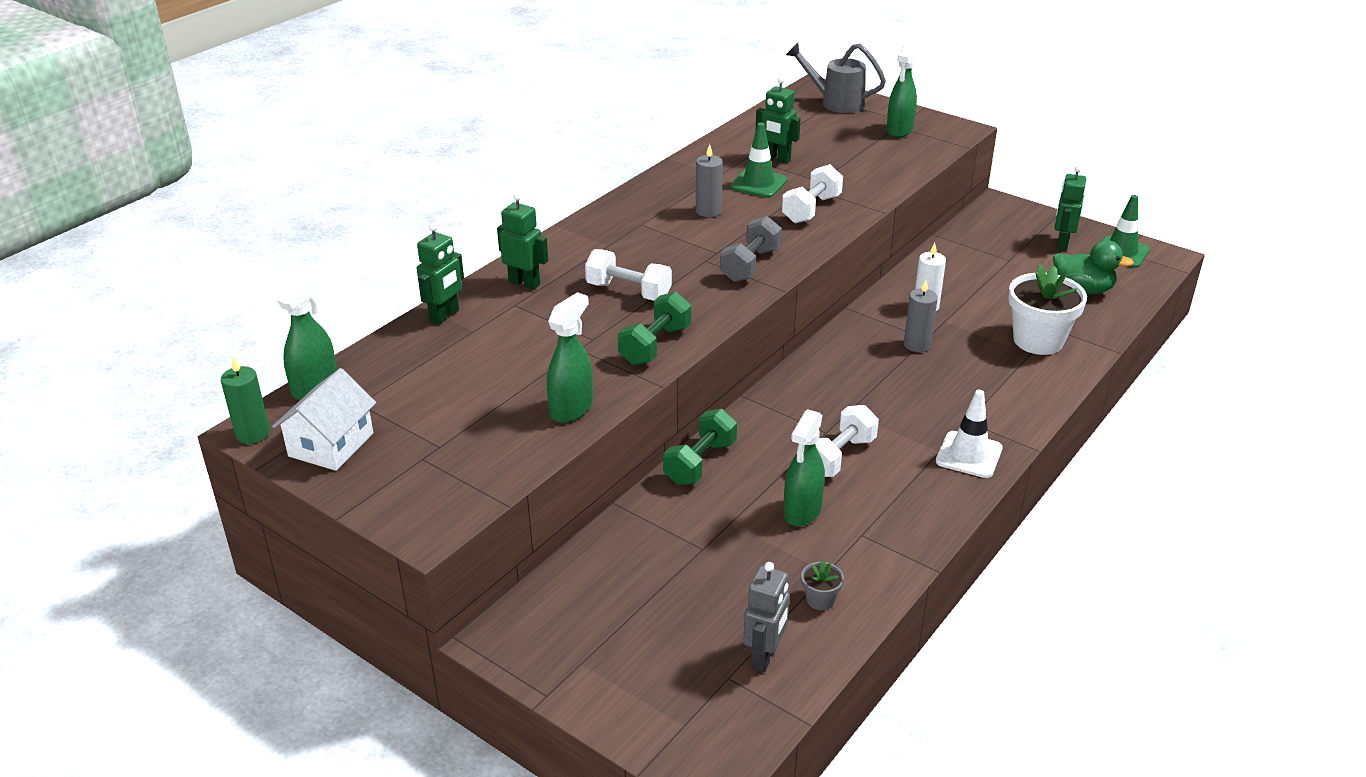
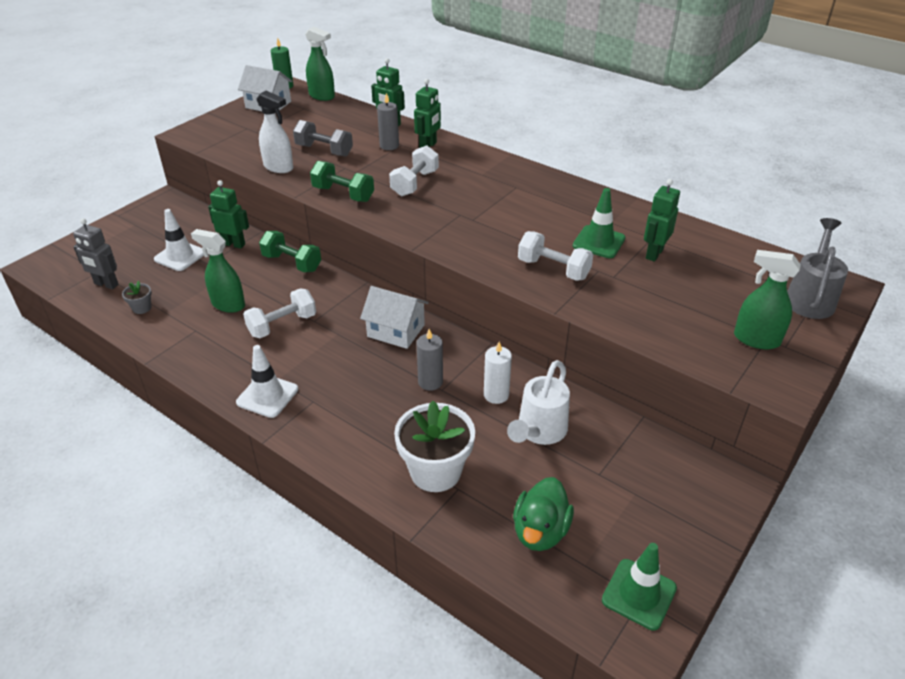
camera: 90 degrees right, 5 degrees up
(571, 409) = (278, 167): green spray bottle -> white spray bottle
(683, 583) = (180, 256): none -> white traffic cone
(708, 211) = (541, 216): grey candle -> grey candle (389, 146)
(750, 265) = (452, 234): grey dumbbell -> grey dumbbell (324, 150)
(836, 369) = (396, 330): none -> white house
(839, 457) = (282, 325): white dumbbell -> white dumbbell turned 75 degrees counterclockwise
(968, 285) = (539, 431): none -> white watering can
(1062, 243) = (648, 532): green robot -> green robot (234, 244)

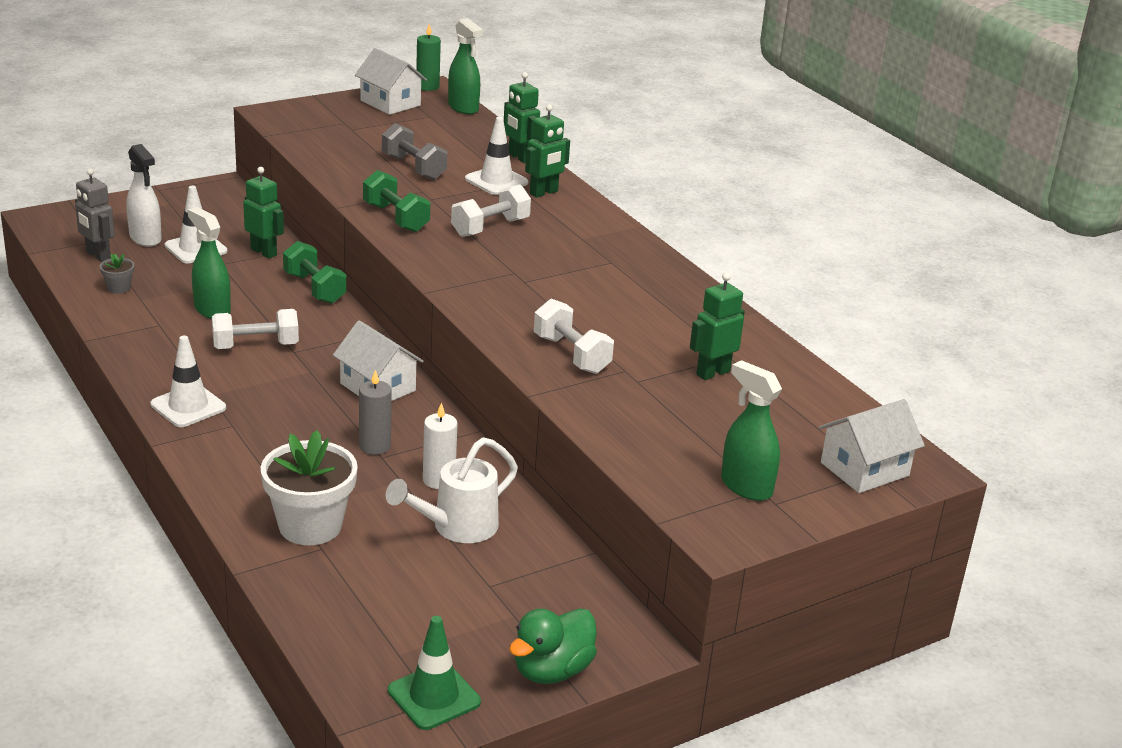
camera: 20 degrees right, 10 degrees down
(278, 167) = (346, 172): white spray bottle -> white spray bottle (145, 238)
(389, 146) = (496, 181): grey candle -> white traffic cone
(540, 531) = (377, 611): green duck -> green duck (552, 670)
(599, 242) = (655, 343): green traffic cone -> none
(810, 298) = (864, 469): grey watering can -> white house

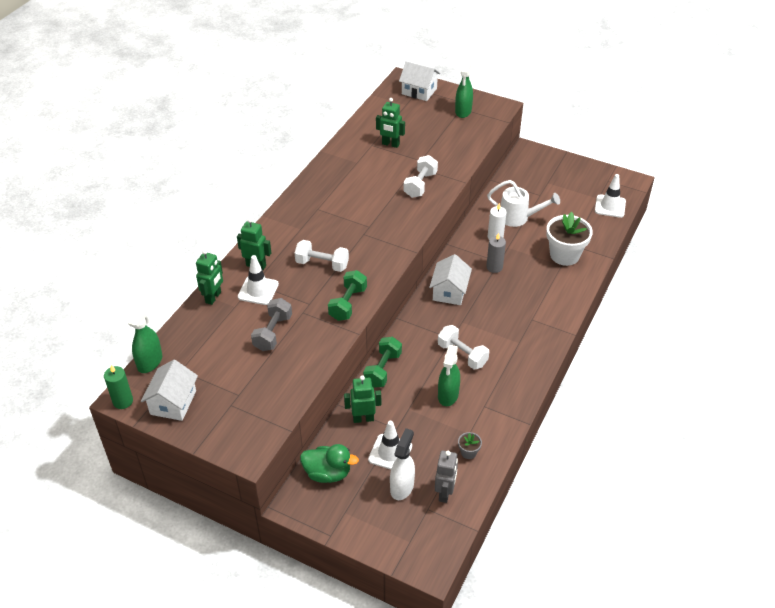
camera: 120 degrees left, 15 degrees up
(188, 406) = (536, 343): white traffic cone -> white traffic cone (610, 206)
(264, 252) = (363, 418): green robot -> green robot turned 75 degrees clockwise
(434, 696) = (605, 181): green traffic cone -> none
(552, 670) = (562, 163): green duck -> green duck (327, 473)

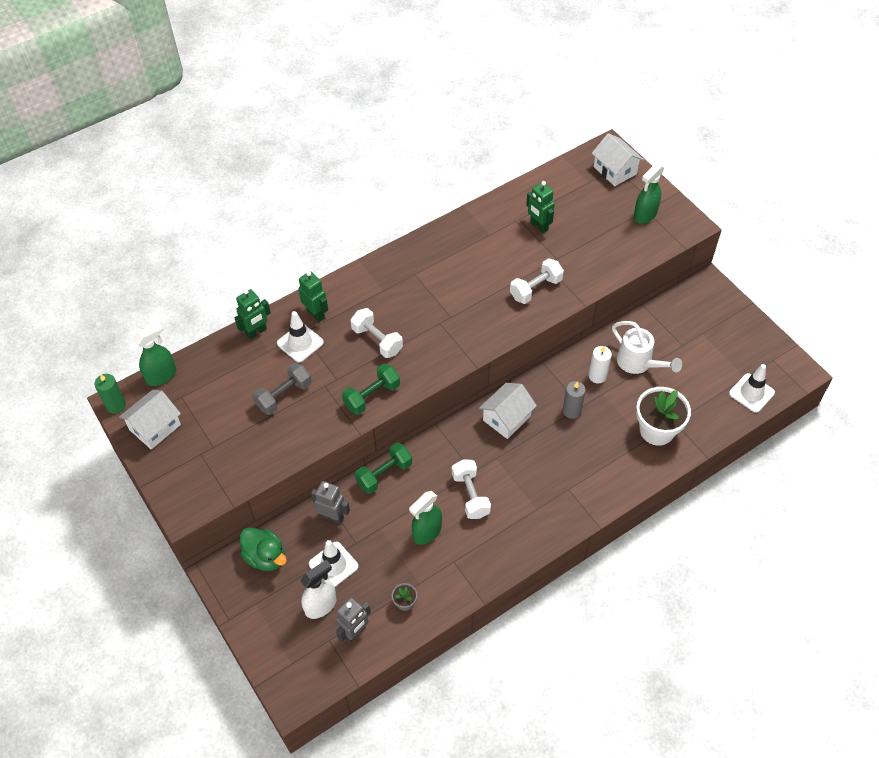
camera: 30 degrees right, 10 degrees up
(363, 418) = (332, 517): green robot -> grey robot

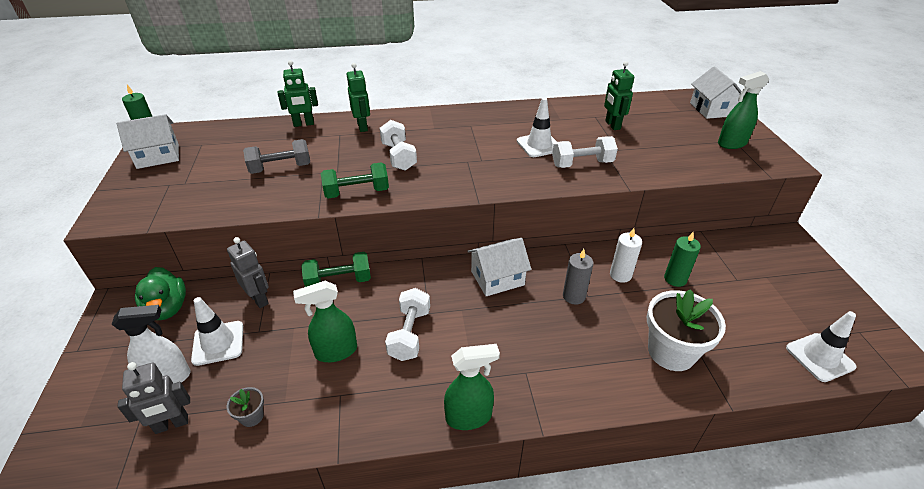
camera: 25 degrees right, 15 degrees down
(161, 376) = (203, 128): green spray bottle -> green spray bottle (469, 417)
(300, 343) = (331, 140): white traffic cone -> white traffic cone (539, 145)
(638, 363) = (675, 279): white watering can -> green candle

